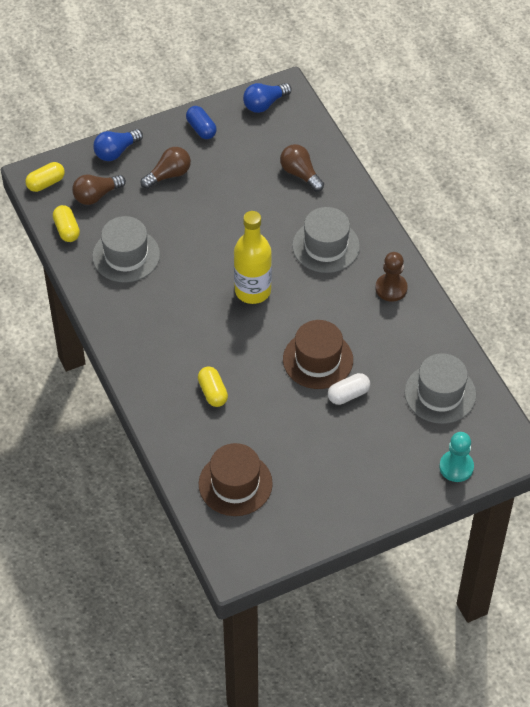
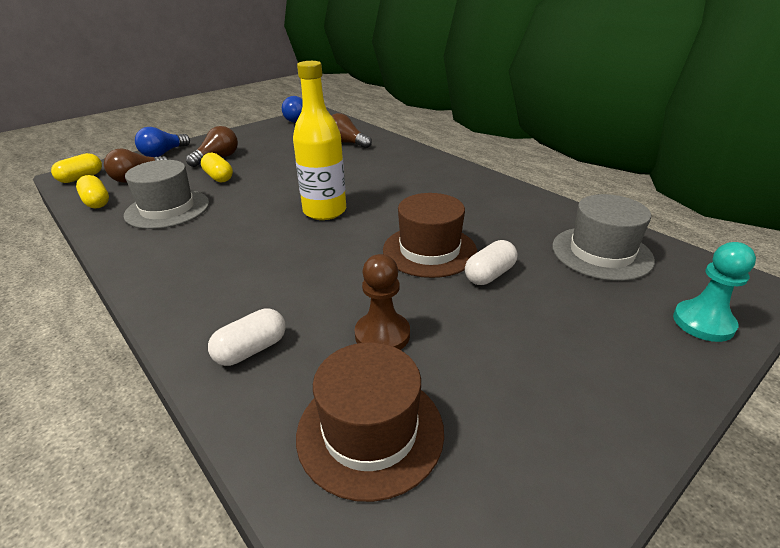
camera: 15 degrees left, 20 degrees down
(182, 419) = (251, 350): none -> white capsule
(201, 129) = (247, 135): blue capsule -> none
(213, 392) = (296, 308): yellow capsule -> yellow capsule (219, 177)
(326, 246) = (391, 174): grey hat -> none
(391, 288) = (475, 188): brown pawn -> brown pawn (382, 335)

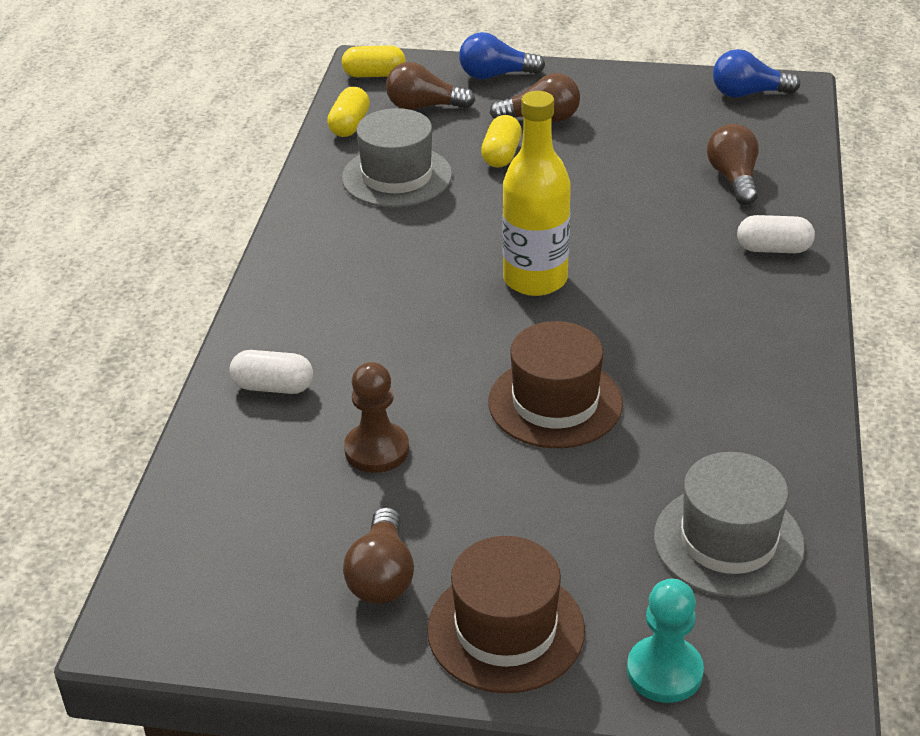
camera: 50 degrees right, 5 degrees up
(370, 431) = (261, 508): brown hat -> brown hat (506, 630)
(489, 275) = (562, 471): white capsule -> white capsule (773, 249)
(516, 401) = (382, 576): none -> brown light bulb

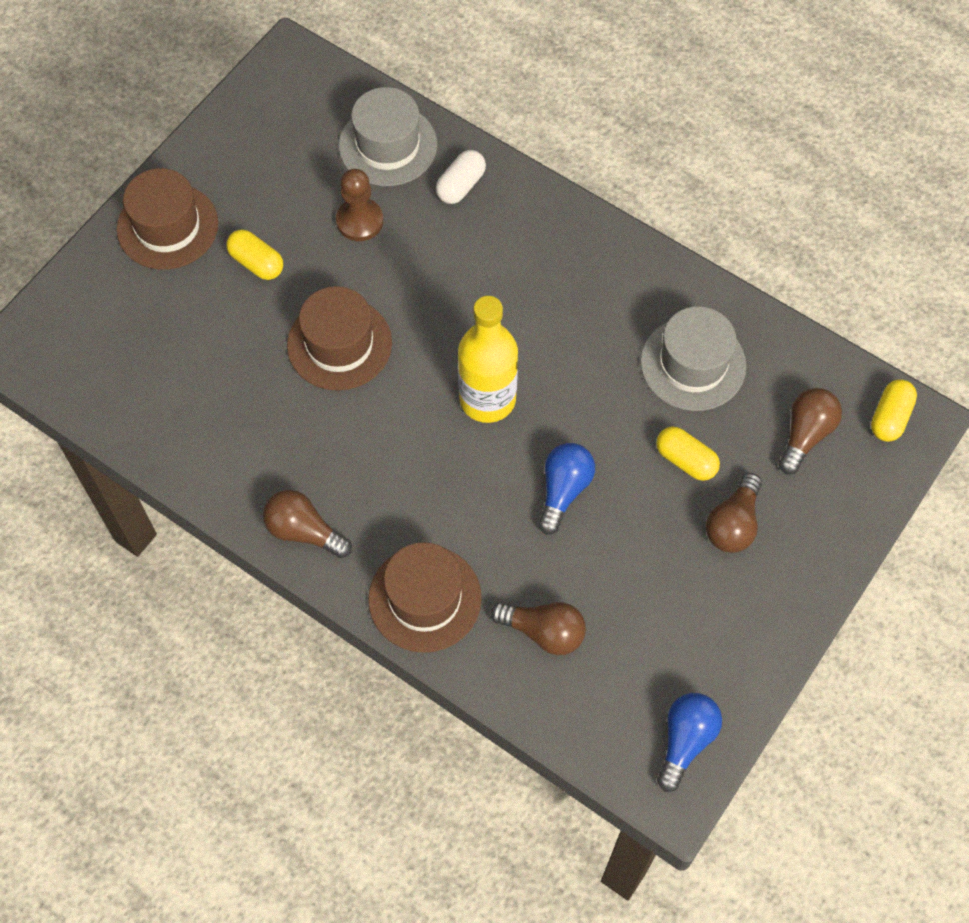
camera: 115 degrees right, 25 degrees up
(349, 125) = (801, 361): yellow capsule -> yellow capsule (256, 263)
(382, 576) = (249, 183): brown light bulb -> brown light bulb (304, 531)
(495, 75) = (838, 523): blue light bulb -> blue light bulb (563, 490)
(664, 671) = (85, 289): turquoise pawn -> none
(728, 541) = (151, 377): grey hat -> grey hat (388, 145)
(773, 249) = (424, 598): white capsule -> brown hat

